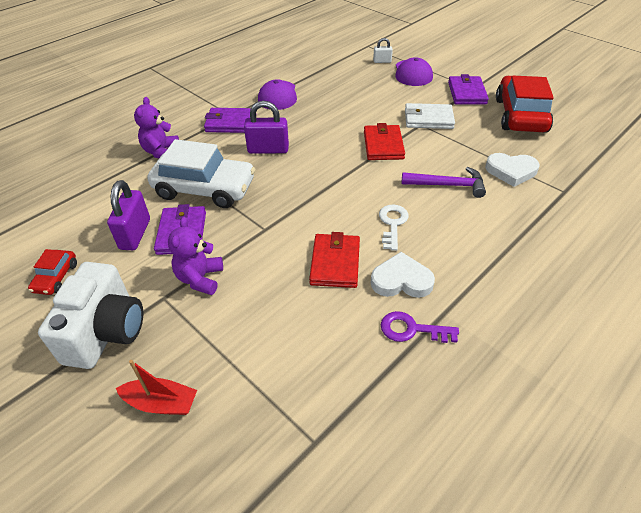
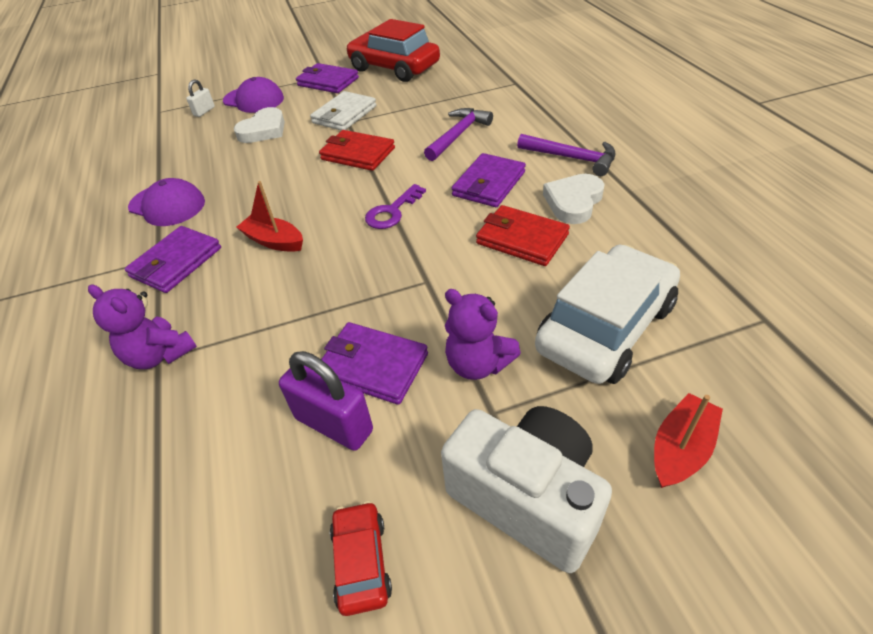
camera: 60 degrees left, 0 degrees up
(56, 277) = (361, 562): red car -> red car turned 135 degrees counterclockwise
(205, 189) = (297, 321): white car -> white car (605, 327)
(268, 149) = (274, 241): purple padlock -> red boat
(392, 224) = (489, 184): white key -> purple wallet
(412, 329) = (641, 214): purple key -> purple key (392, 211)
(466, 263) = (572, 158): none -> purple hammer
(511, 171) = (468, 97): white heart -> white heart (263, 130)

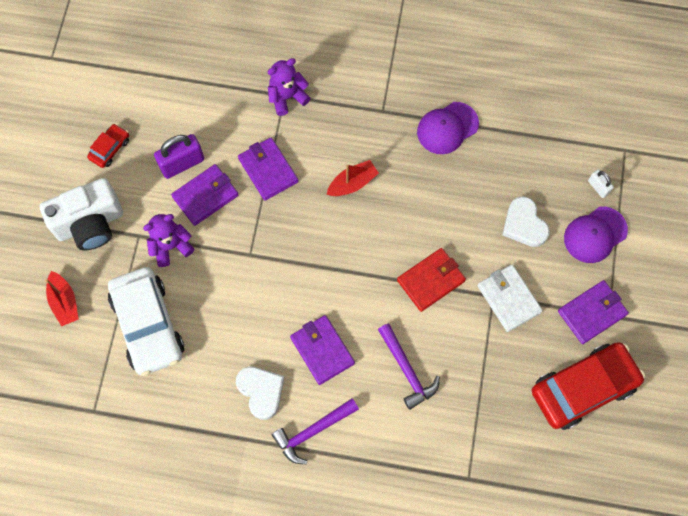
camera: 115 degrees right, 25 degrees up
(176, 262) = (369, 121): purple wallet -> purple wallet (268, 170)
(361, 562) = (110, 149): red car -> red car turned 75 degrees counterclockwise
(392, 211) = (334, 269): purple key -> none
(521, 239) = (248, 332): red wallet -> none

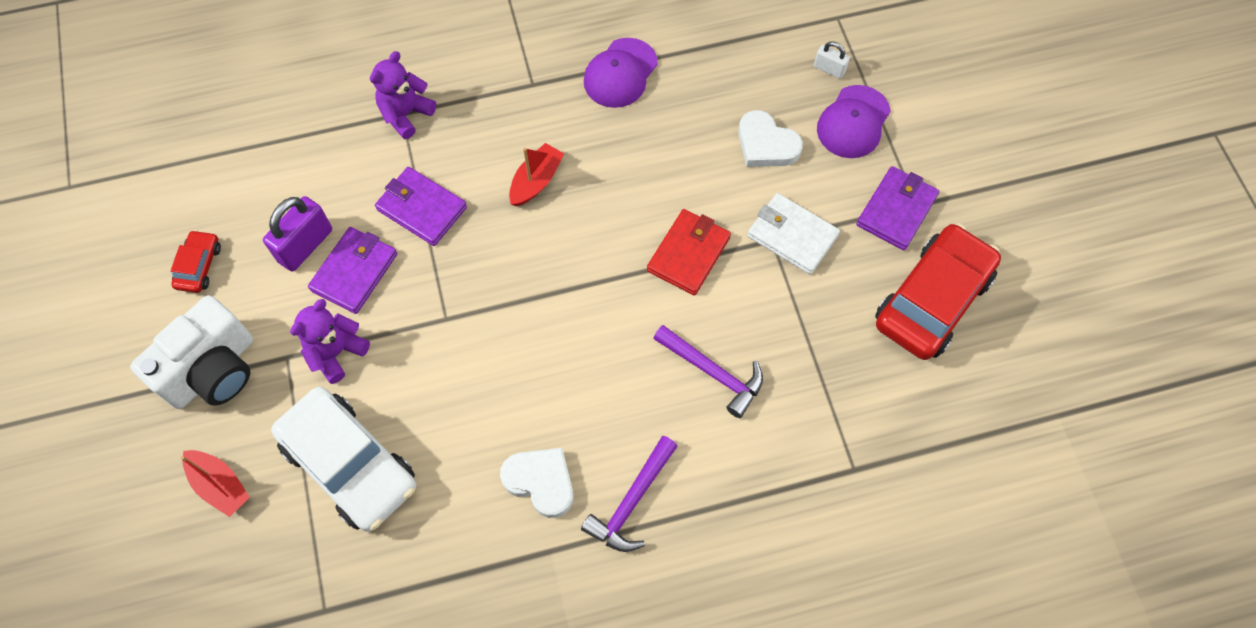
camera: 25 degrees left, 5 degrees down
(322, 350) = (595, 395): purple wallet -> none

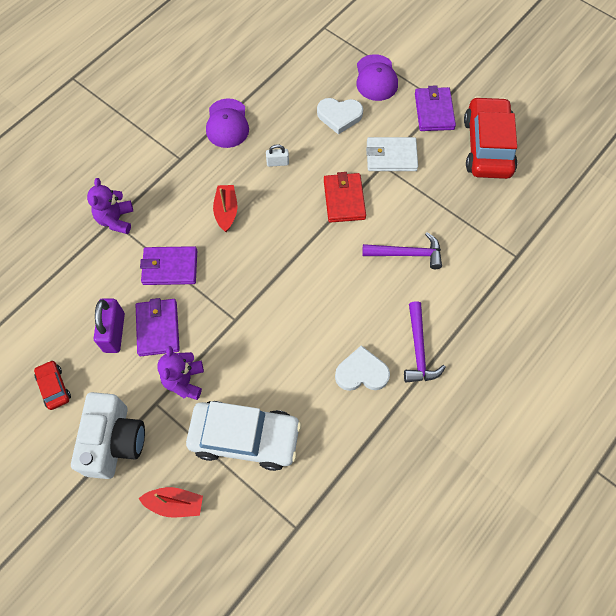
camera: 35 degrees left, 0 degrees up
(829, 69) = (341, 57): white padlock -> white padlock (277, 163)

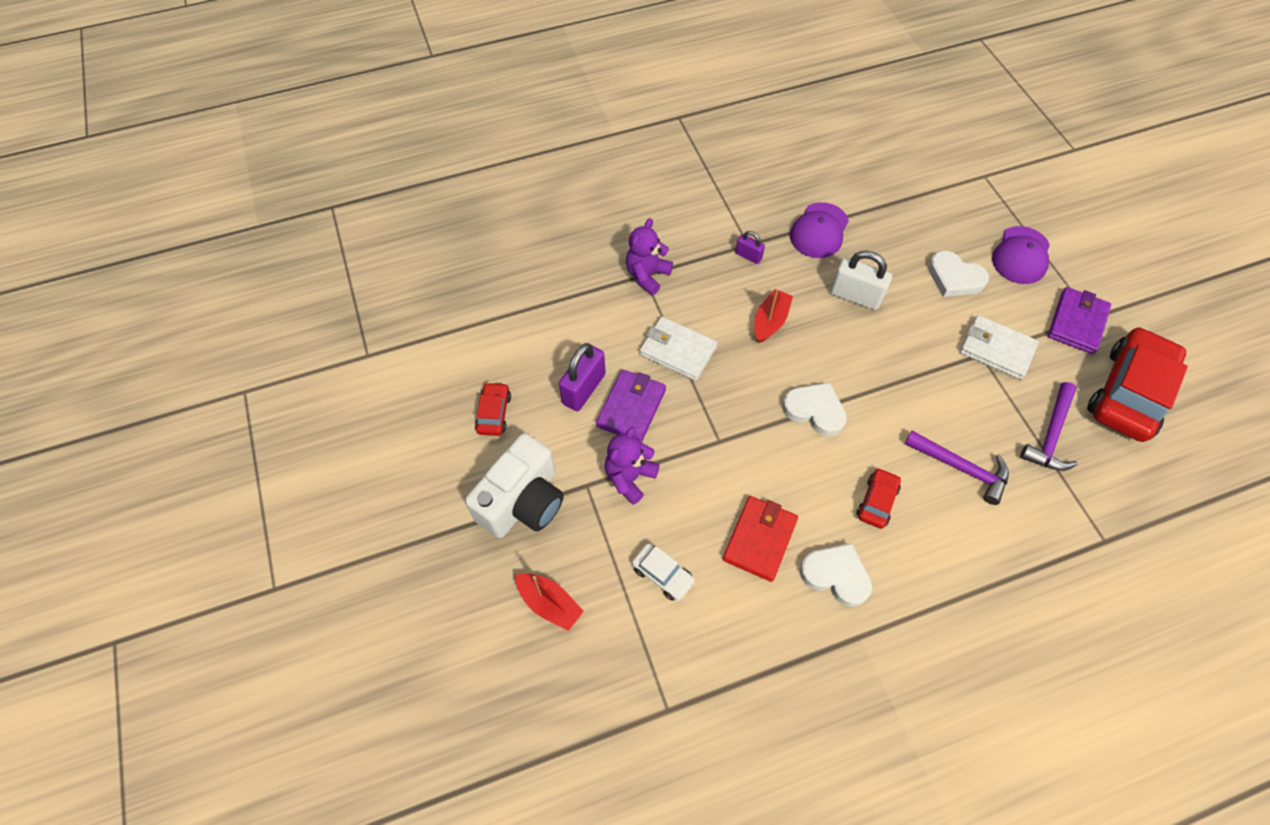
camera: 30 degrees right, 5 degrees down
(170, 267) = (677, 351): purple wallet -> white wallet
(185, 168) = (748, 256): none -> purple padlock
(245, 437) = (663, 574): white car -> white car, size x0.46
(277, 163) = (855, 296): white padlock -> white padlock, size x1.83
(291, 263) = (815, 410): none -> white heart
(344, 199) = (914, 371): red wallet -> red wallet (759, 539)
(363, 306) = (876, 501): none -> red car
(418, 350) = (920, 586): purple hammer -> purple hammer (1050, 435)

